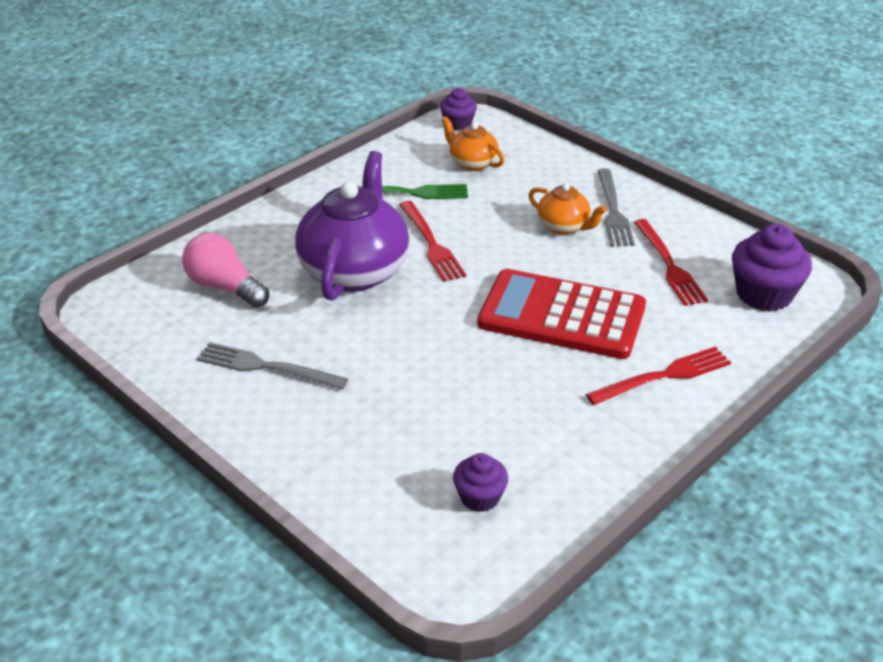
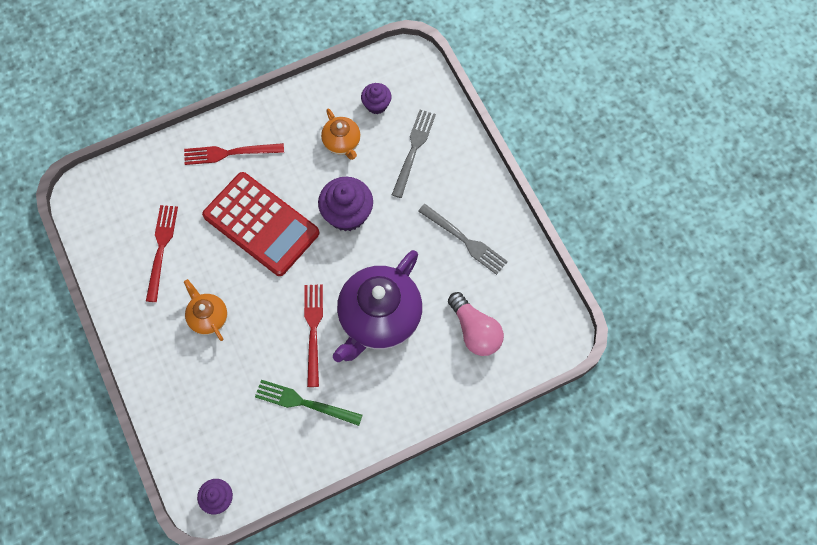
camera: 160 degrees left, 30 degrees up
(472, 163) = (235, 429): orange teapot -> orange teapot (342, 143)
(614, 212) = (161, 322): grey fork -> grey fork (414, 149)
(764, 294) = (120, 200): purple cupcake -> purple cupcake (347, 214)

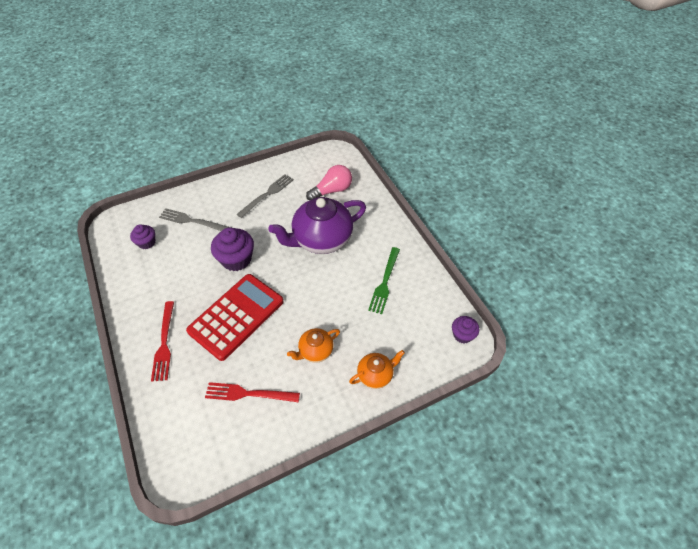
camera: 90 degrees left, 15 degrees down
(313, 329) = (328, 278): red fork -> none
(342, 143) = (174, 263): orange teapot -> orange teapot (375, 375)
(379, 318) = (321, 240): purple teapot -> purple teapot turned 120 degrees clockwise

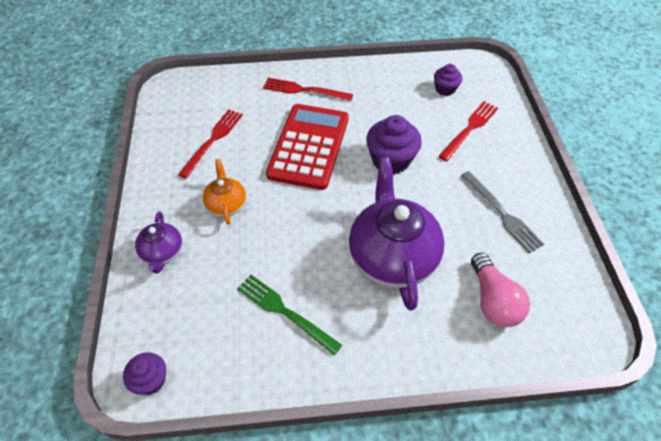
camera: 110 degrees right, 0 degrees up
(191, 221) = (470, 128): grey fork -> red fork
(236, 316) = (309, 146): red calculator -> red calculator turned 135 degrees counterclockwise
(375, 375) = (163, 253): orange teapot -> purple teapot

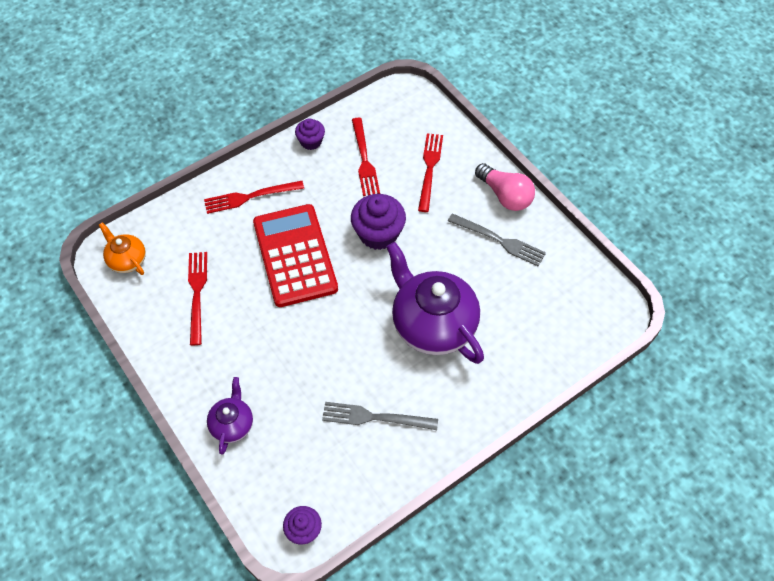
camera: 30 degrees left, 5 degrees up
(163, 253) = (232, 424): purple teapot -> purple teapot turned 135 degrees counterclockwise
(226, 204) = (257, 350): orange teapot -> orange teapot (127, 260)
(284, 311) = (374, 417): green fork -> grey fork
(415, 101) = (364, 160): none -> red fork
(445, 89) = (384, 135): purple cupcake -> purple cupcake (311, 141)
(493, 300) = (531, 321): pink light bulb -> pink light bulb (505, 196)

